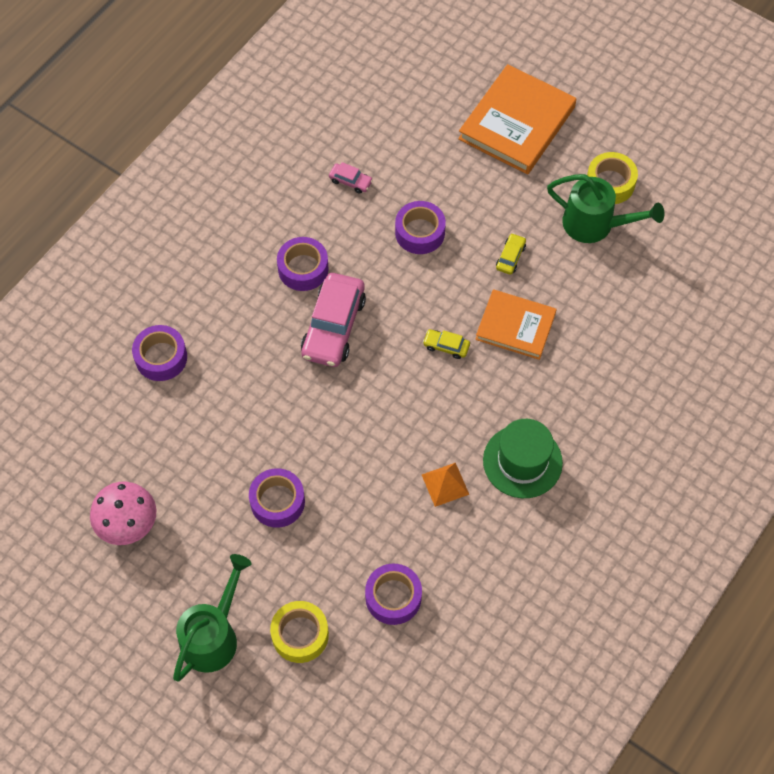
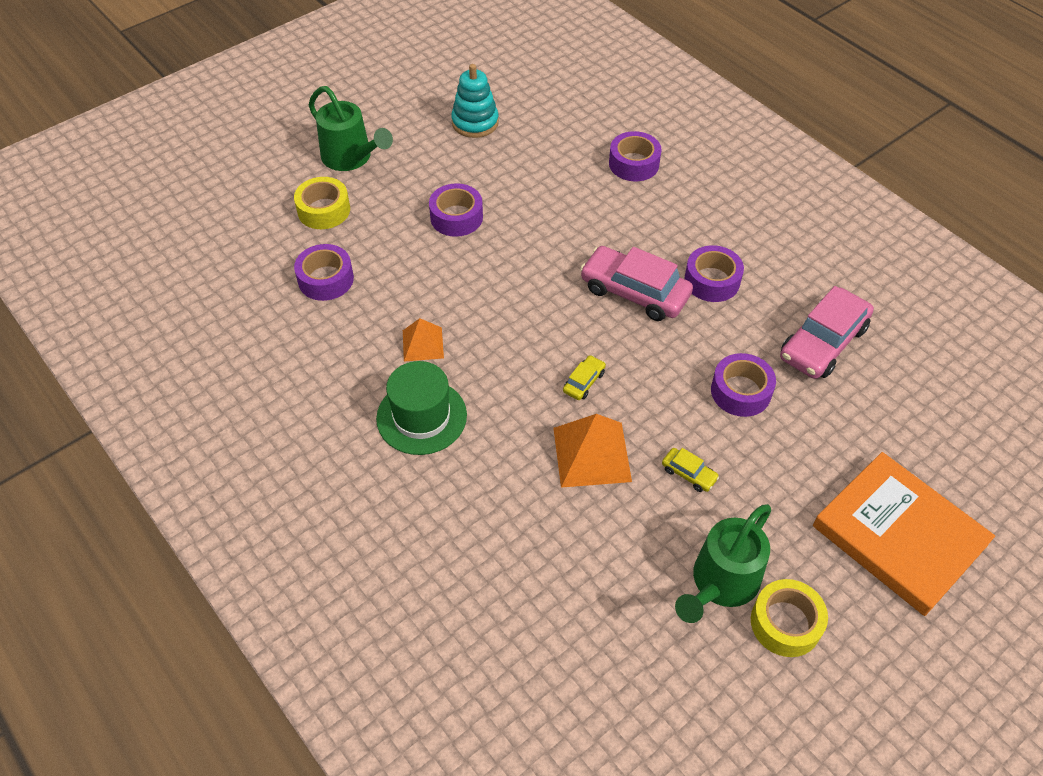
camera: 105 degrees right, 10 degrees down
(128, 524) = (475, 122): pink mushroom -> turquoise stacking toy
(350, 181) = (822, 342): pink car -> pink car, size x2.21
(515, 326) = (591, 454): orange book -> orange pyramid

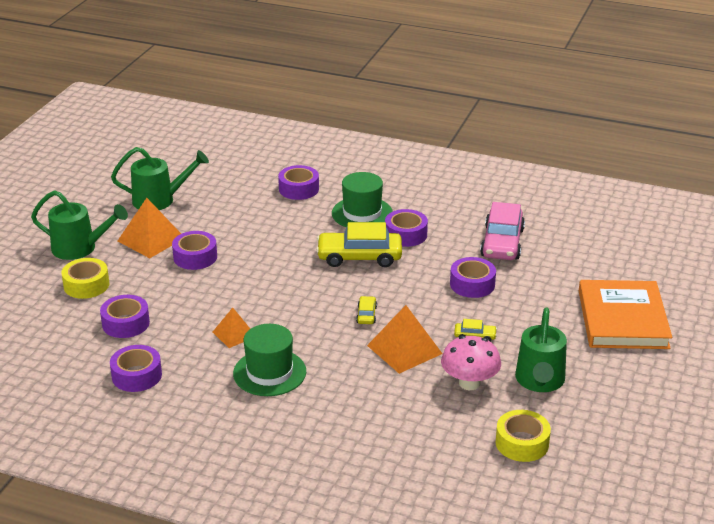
camera: 30 degrees left, 20 degrees down
(288, 356) = (137, 375): none -> purple tape
(429, 174) = (151, 239): none -> orange pyramid
(475, 122) = (160, 200): turquoise stacking toy -> green watering can
(632, 543) = (469, 383): none -> pink mushroom
(634, 292) = (359, 257): pink car -> yellow car
(682, 228) = (362, 213): none -> green hat
(785, 623) = (593, 385): yellow tape -> yellow tape (522, 443)
(899, 535) = (622, 319): orange book -> orange book turned 75 degrees clockwise

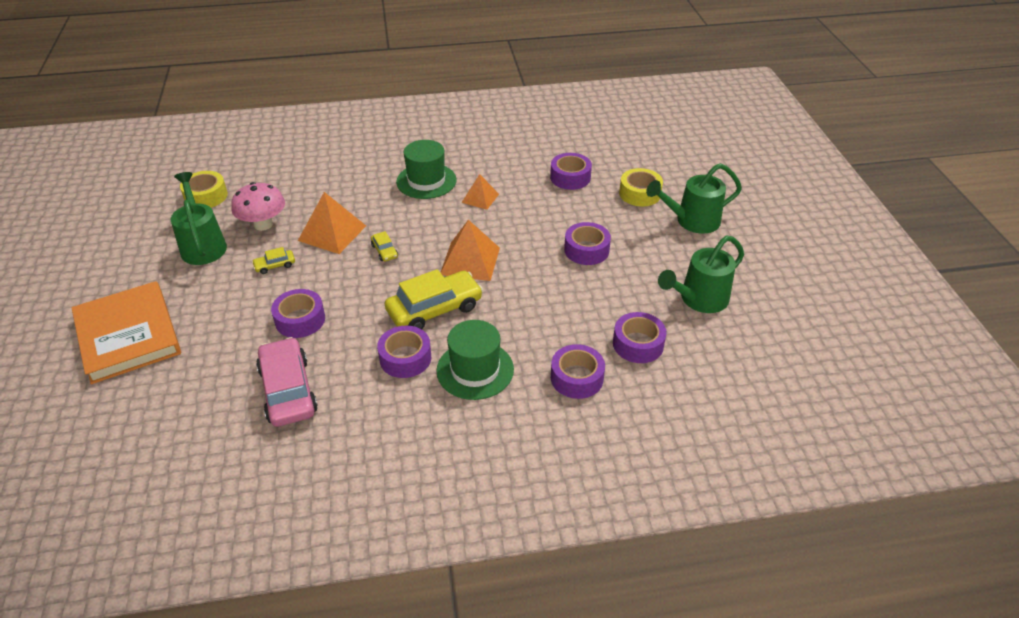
camera: 150 degrees right, 10 degrees up
(137, 375) = (518, 149): purple tape -> purple tape (638, 344)
(151, 239) = (646, 252): orange pyramid -> orange pyramid (470, 261)

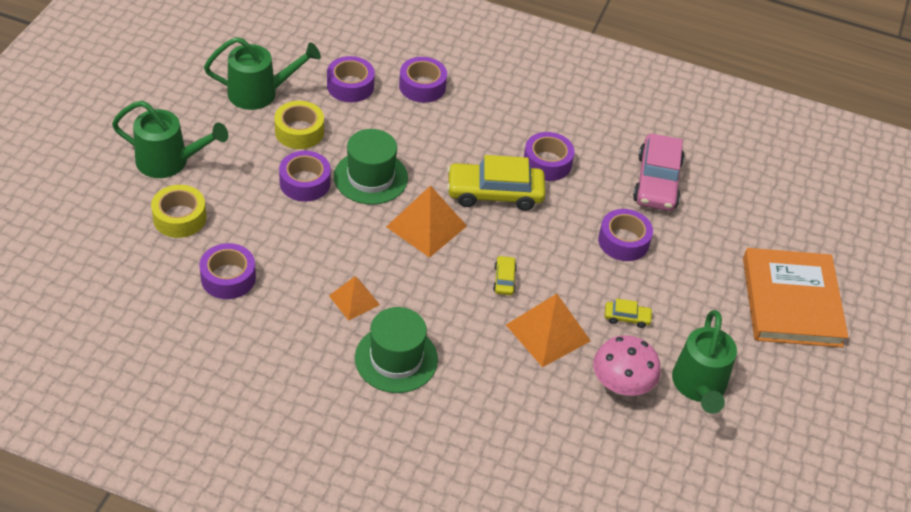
camera: 155 degrees left, 5 degrees up
(206, 196) = (679, 473): yellow tape -> yellow tape (299, 131)
(475, 370) = (496, 128): green hat -> green hat (370, 177)

